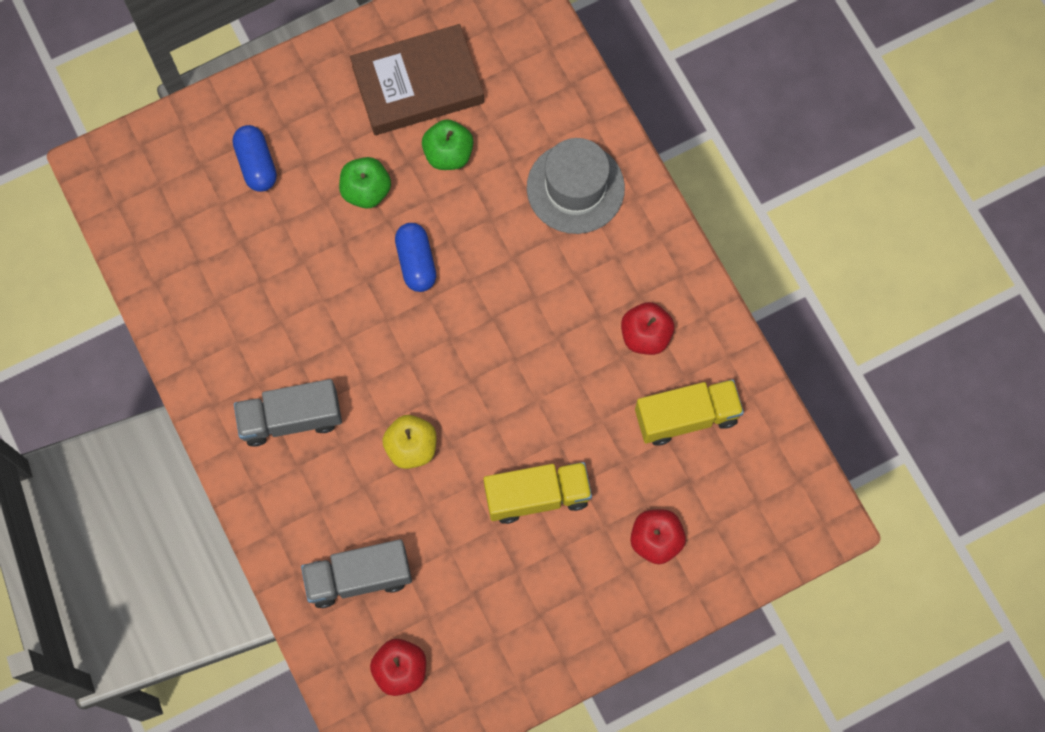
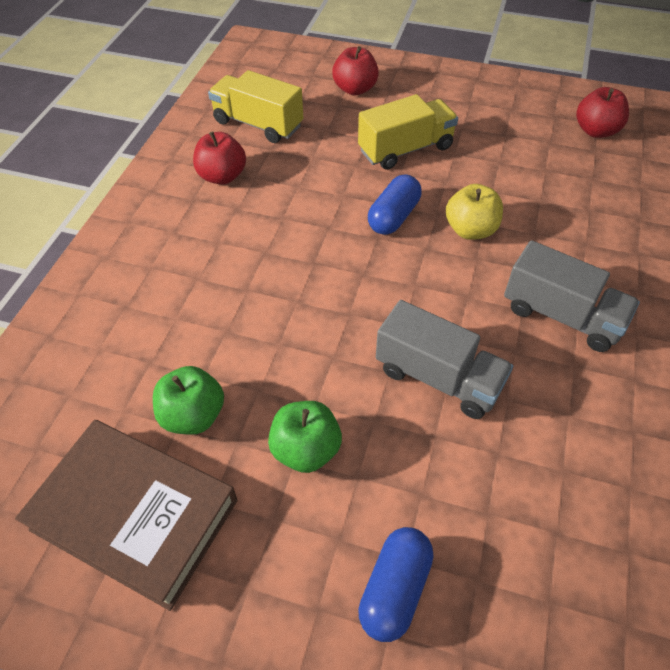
camera: 135 degrees left, 20 degrees down
(359, 577) = (586, 188): grey truck -> grey truck (438, 377)
(416, 262) = (328, 348): blue capsule -> blue capsule (393, 217)
(537, 496) = (405, 149): yellow truck -> yellow truck turned 120 degrees clockwise
(575, 188) = (134, 298): grey hat -> none

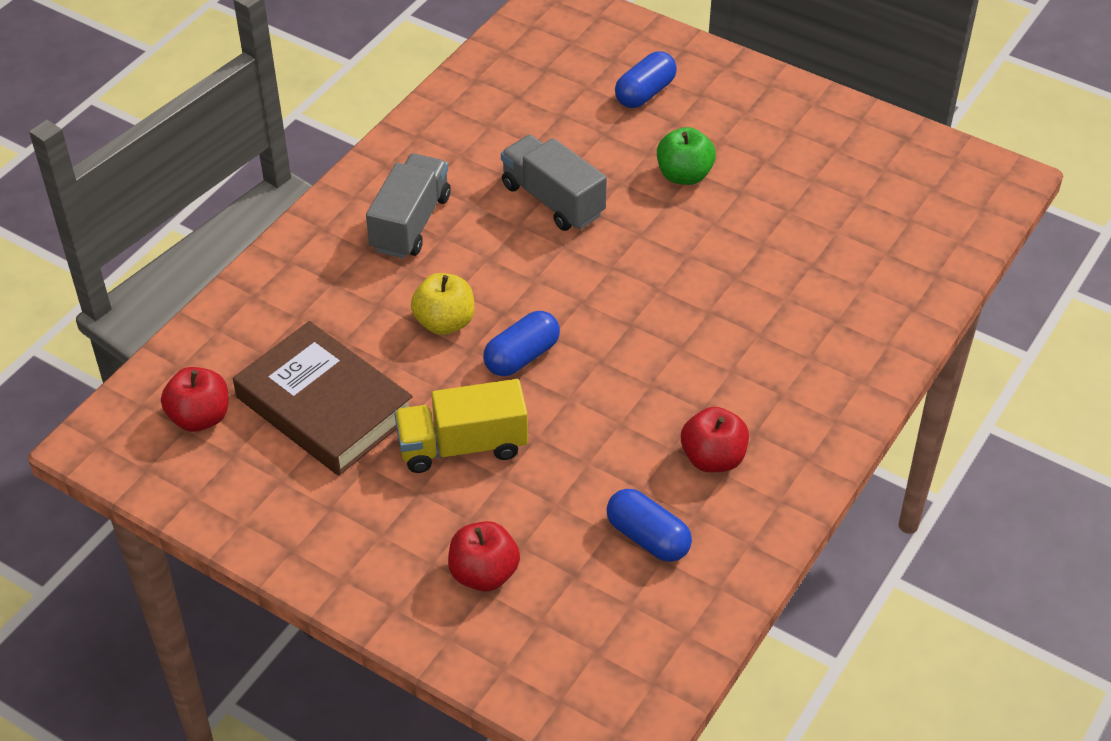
camera: 165 degrees left, 5 degrees down
(134, 515) = (825, 163): brown book -> brown book (325, 406)
(193, 415) = (774, 216): green apple -> none
(258, 124) = (648, 537): yellow truck -> blue capsule
(561, 315) = (410, 223): grey truck -> grey truck turned 60 degrees clockwise

